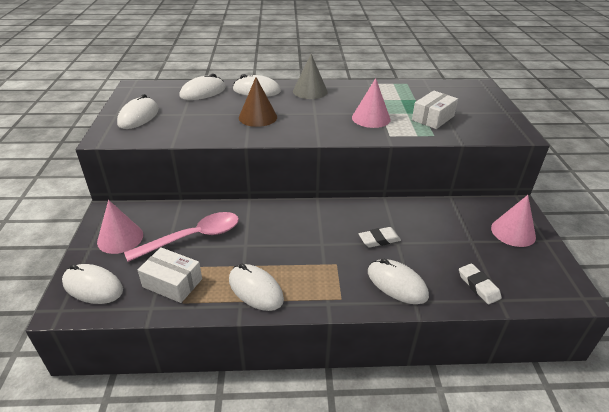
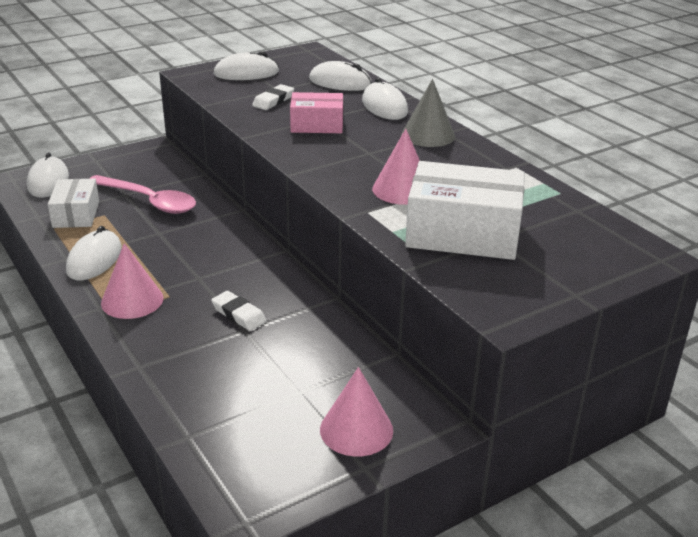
camera: 60 degrees right, 5 degrees down
(120, 238) = (120, 168): pink cone -> pink cone (132, 300)
(258, 117) = (317, 125): brown cone -> pink box
(397, 284) = (162, 346): white mouse -> none
(433, 118) = (463, 233): white box -> white box, size x1.68
(478, 286) = (203, 413): white eraser -> white eraser (273, 101)

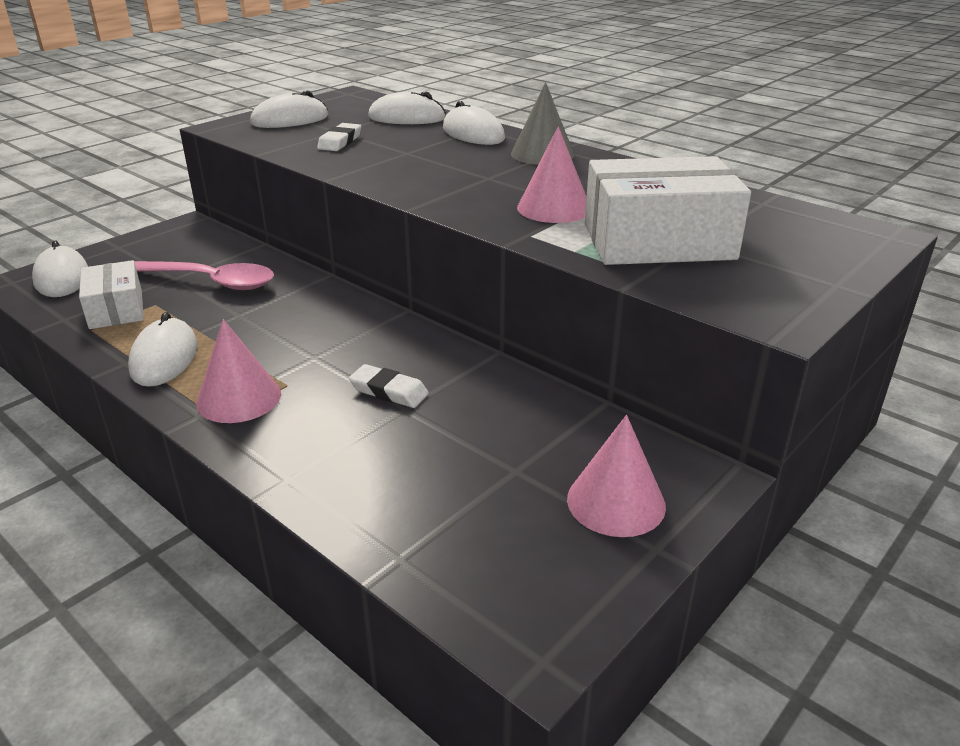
camera: 15 degrees left, 0 degrees up
(317, 125) = (408, 158): pink box -> none

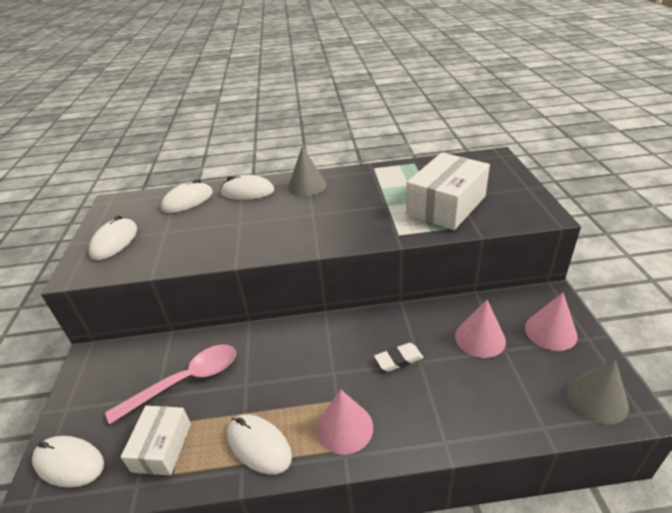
camera: 45 degrees left, 5 degrees up
(116, 309) = (162, 447): white box -> white box turned 75 degrees clockwise
(340, 142) = (185, 238): white eraser -> none
(518, 597) = (596, 399): none -> grey cone
(554, 208) = (376, 213): pink cone -> pink cone (480, 338)

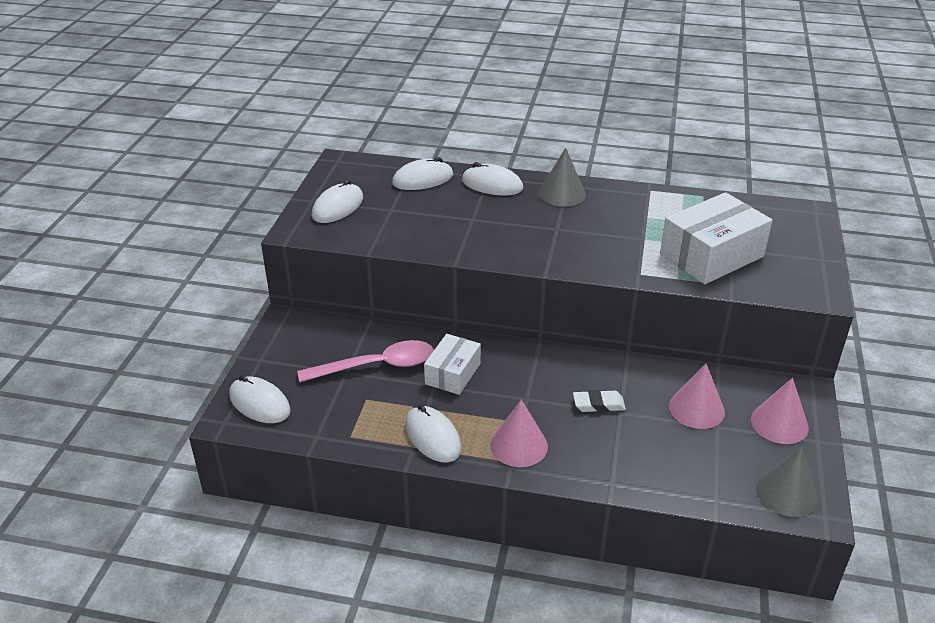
camera: 15 degrees right, 0 degrees up
(162, 447) = (343, 414): white box -> white box (452, 373)

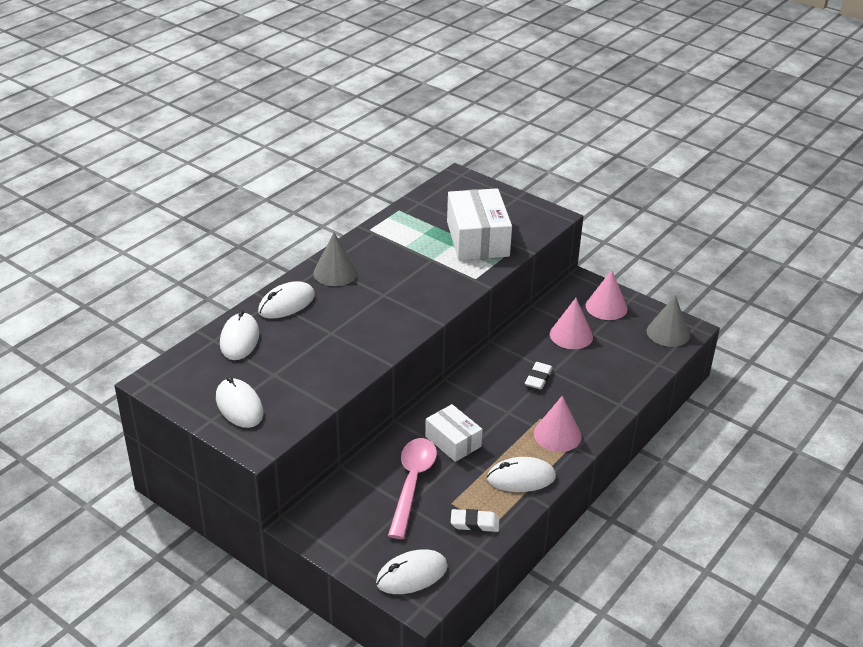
camera: 65 degrees left, 0 degrees up
(348, 423) = (474, 523): none -> white eraser

